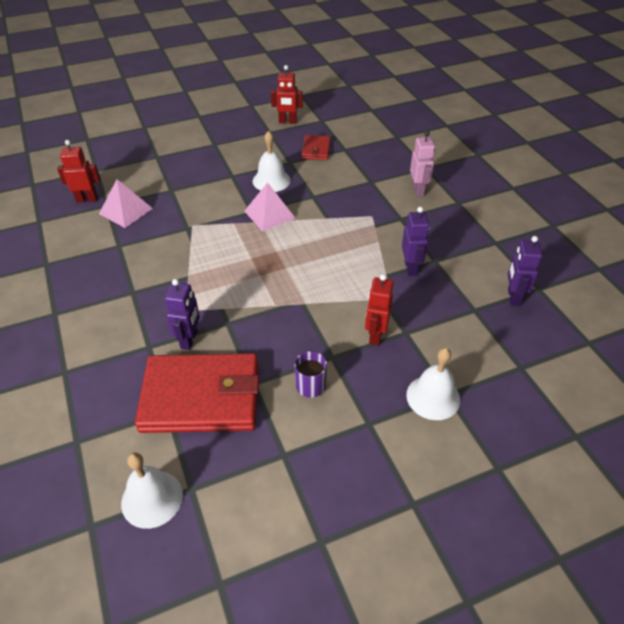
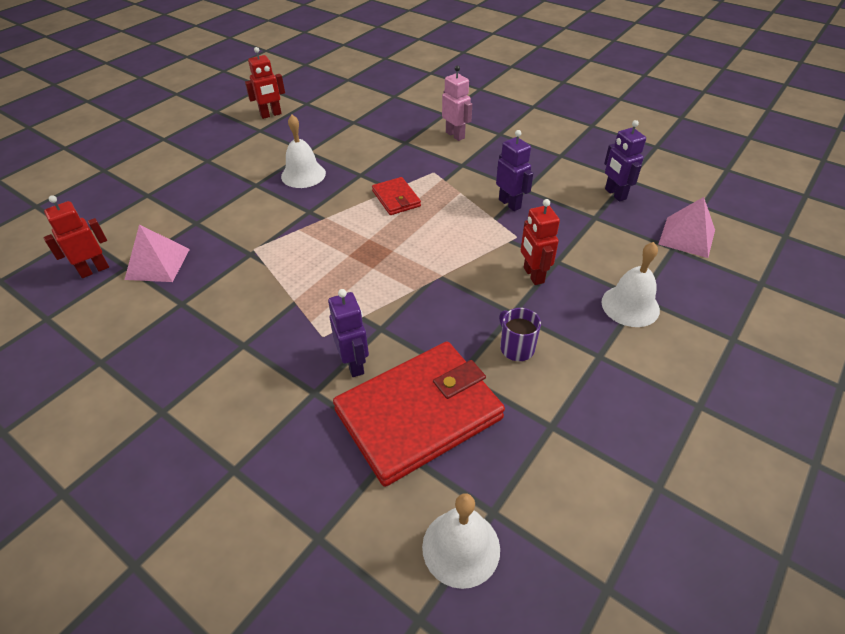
camera: 30 degrees left, 0 degrees up
(269, 214) = (330, 207): pink pyramid -> pink pyramid (687, 237)
(316, 150) = (324, 131): red wallet -> red wallet (396, 198)

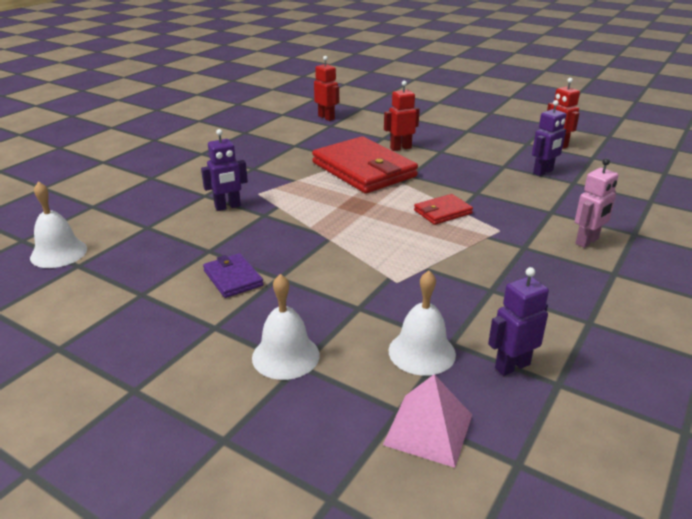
camera: 85 degrees right, 15 degrees down
(158, 264) = (334, 133): pink pyramid -> none
(303, 175) = (463, 168): white bell -> white bell (422, 352)
(419, 414) = (173, 234): red wallet -> red wallet (364, 170)
(510, 204) = (457, 278): purple robot -> purple robot (543, 172)
(516, 347) = (233, 278): purple mug -> purple wallet
(533, 275) = (333, 290): red robot -> red robot (400, 148)

